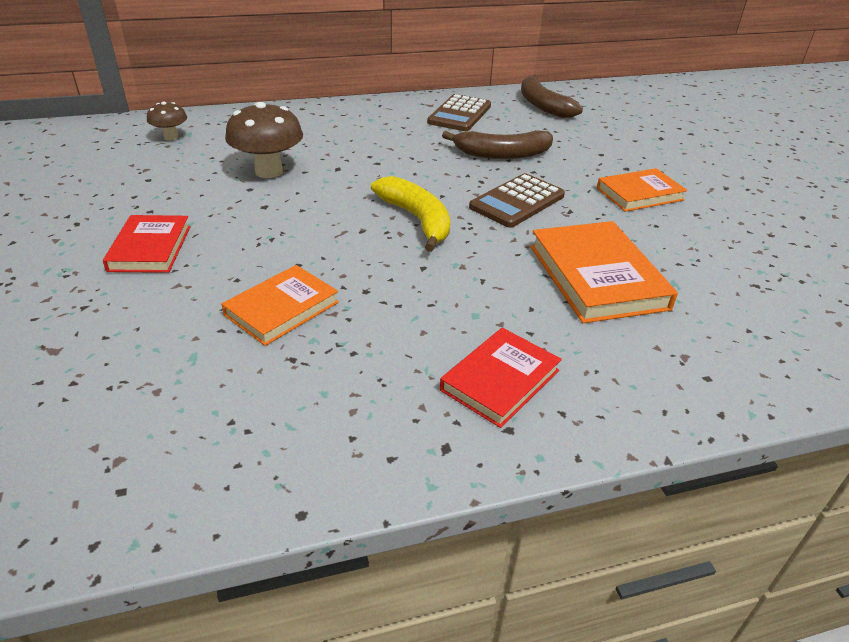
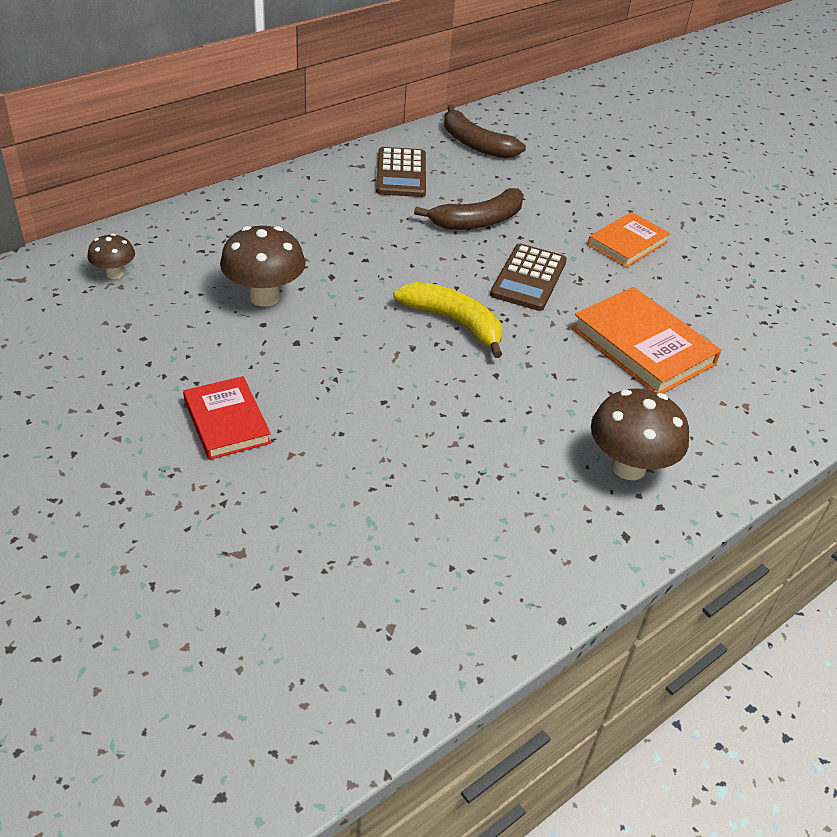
camera: 25 degrees left, 5 degrees up
(282, 309) = (407, 452): orange book -> none
(500, 380) = (628, 467): red book -> brown mushroom

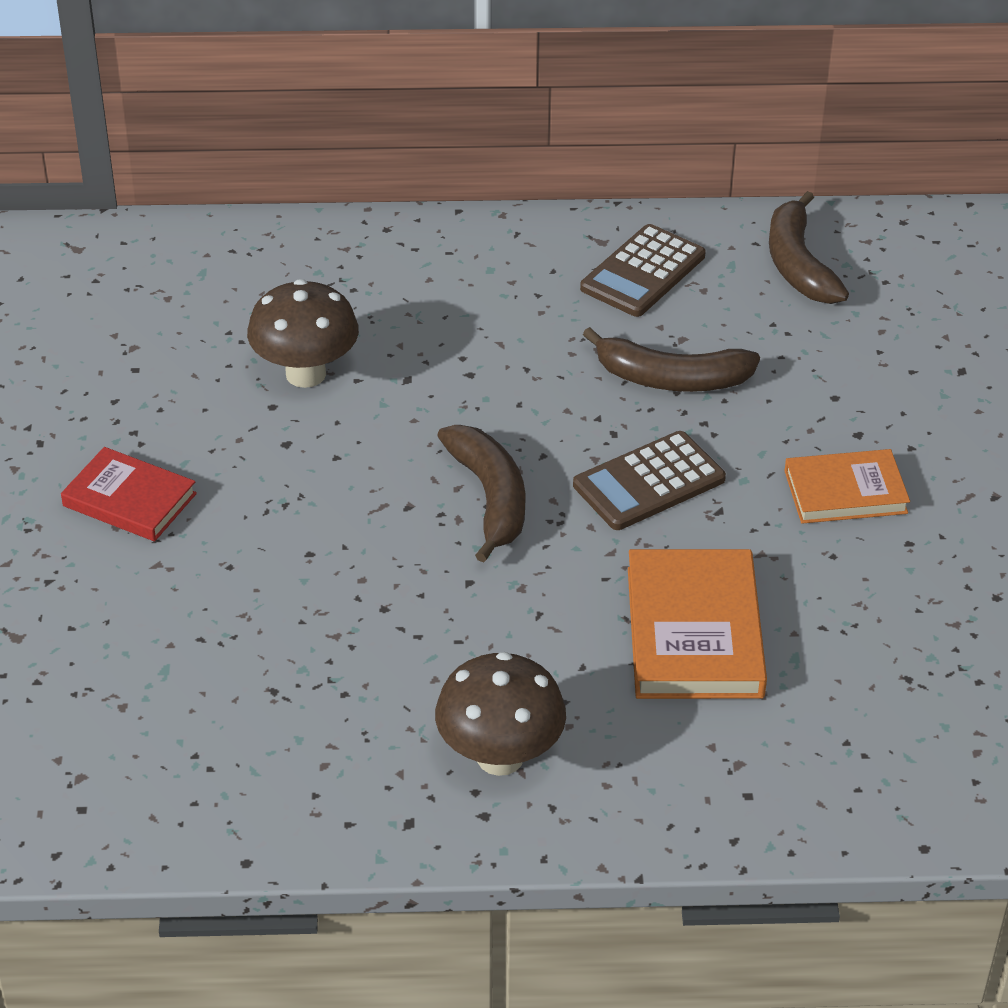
camera: 40 degrees right, 0 degrees up
(114, 274) = (175, 280): brown mushroom -> none
(227, 421) = (130, 500): red book -> red book turned 75 degrees counterclockwise
(454, 322) = (490, 498): yellow banana -> brown banana

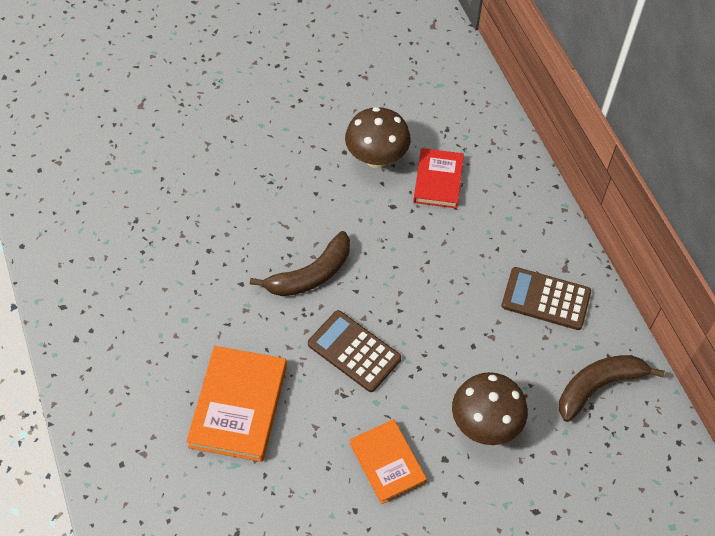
camera: 70 degrees right, 15 degrees up
(130, 500) = (249, 116): red book -> red book (438, 180)
(500, 757) = (117, 335): brown mushroom -> brown mushroom (485, 424)
(671, 378) = (451, 340): brown banana -> none
(694, 632) = (238, 406): orange book -> orange book turned 60 degrees counterclockwise

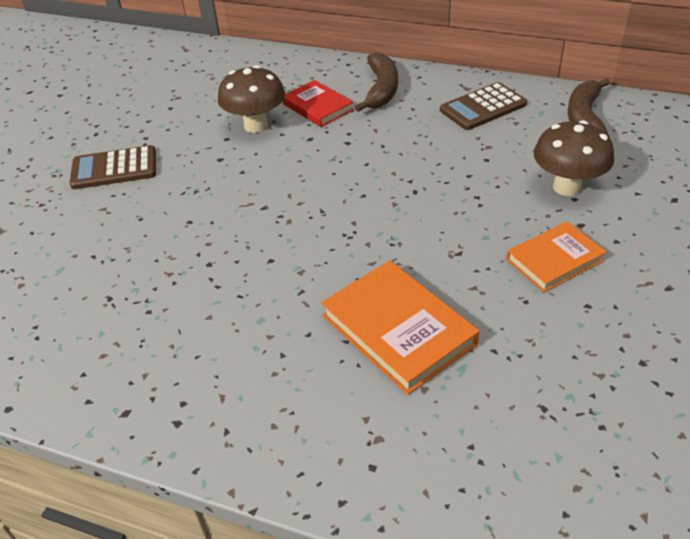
camera: 45 degrees left, 15 degrees down
(310, 274) = (315, 213): brown banana -> brown banana (381, 90)
(354, 351) = (421, 225): brown calculator -> brown calculator (114, 169)
(387, 463) = (554, 260): orange book -> orange book turned 45 degrees counterclockwise

